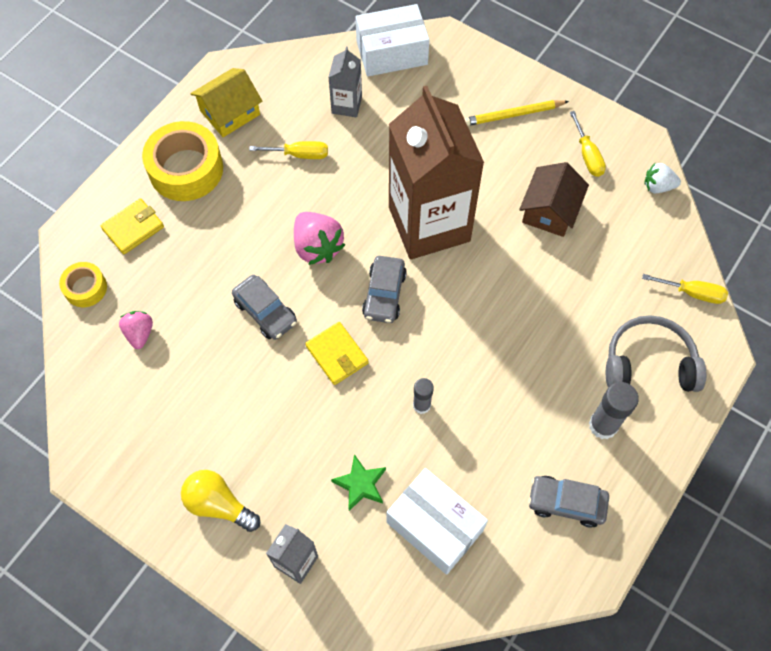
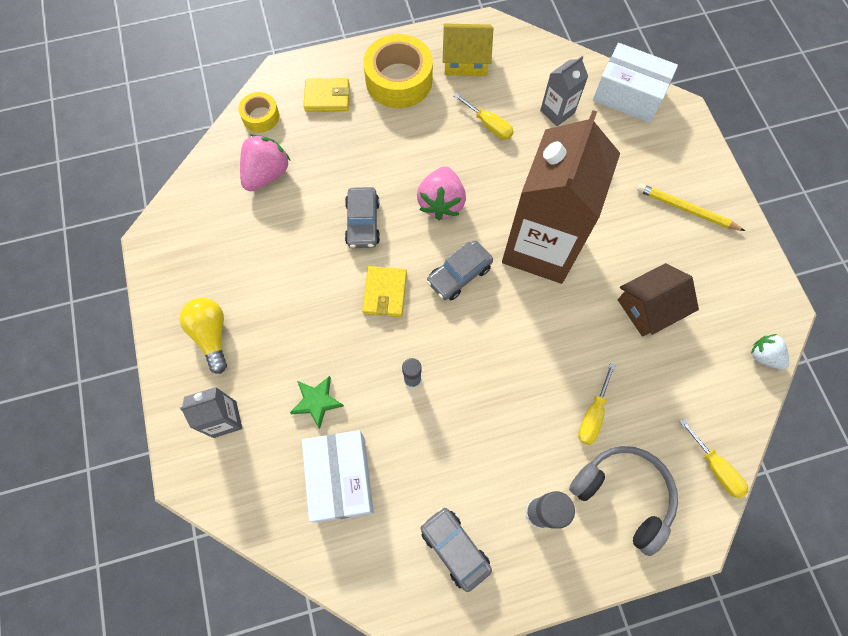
camera: 40 degrees right, 5 degrees up
(140, 333) = (267, 174): pink strawberry -> pink strawberry, size x1.63
(587, 155) = (722, 286): yellow screwdriver -> yellow screwdriver (593, 414)

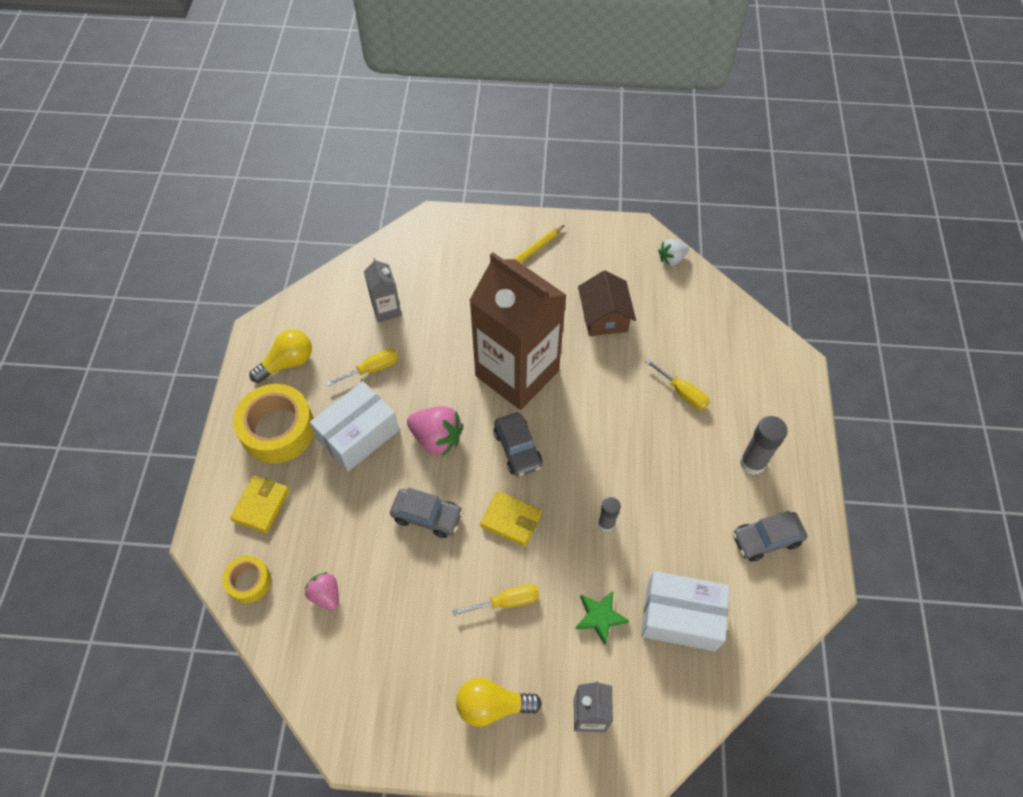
camera: 70 degrees left, 10 degrees down
(267, 174) = (326, 595): pink strawberry -> pink strawberry, size x0.61
(465, 60) = (287, 363): yellow house -> yellow light bulb
(623, 494) = (753, 397): grey headphones -> none
(628, 95) = (397, 250): white box -> white box (358, 435)
(715, 467) = (748, 327): yellow screwdriver -> yellow screwdriver (507, 602)

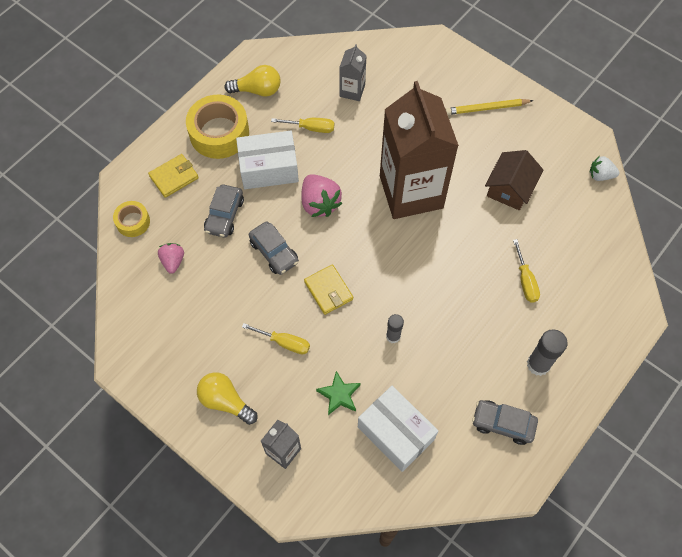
camera: 35 degrees right, 5 degrees up
(517, 449) = (370, 245): grey car -> grey car (224, 215)

